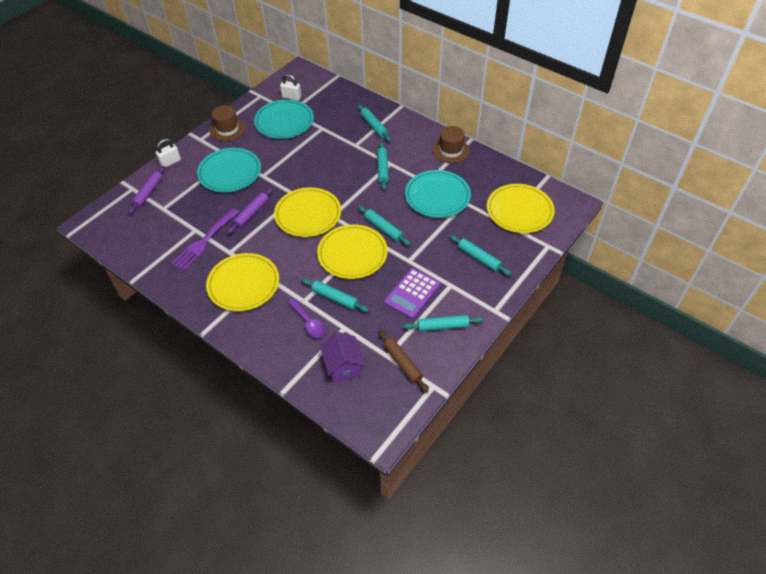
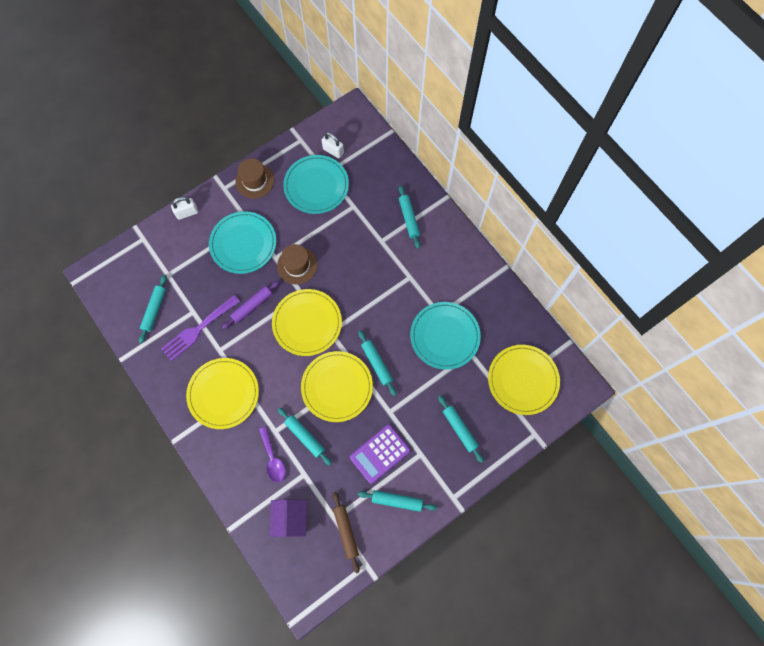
camera: 15 degrees right, 20 degrees up
(148, 193) = (157, 249): purple rolling pin -> none
(382, 169) = (400, 282): turquoise rolling pin -> turquoise rolling pin (154, 310)
(450, 150) = (479, 276): brown hat -> brown hat (297, 265)

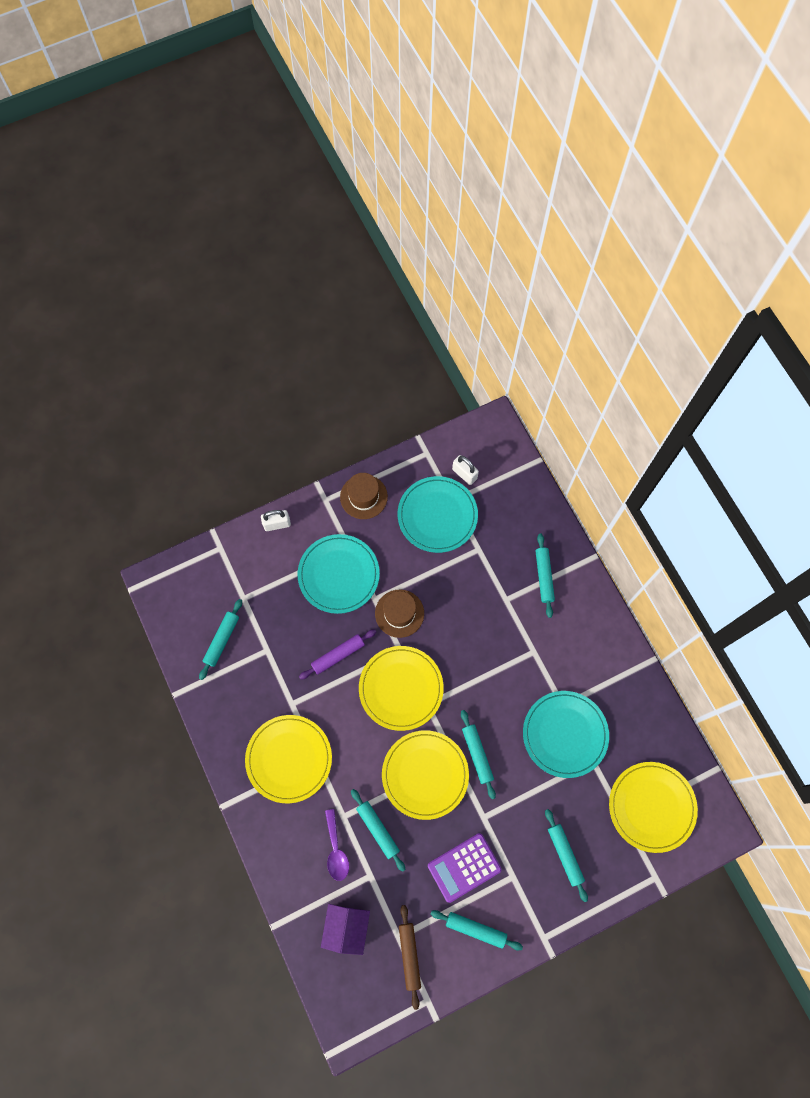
camera: 10 degrees right, 0 degrees up
(198, 329) = (270, 673): purple fork -> none

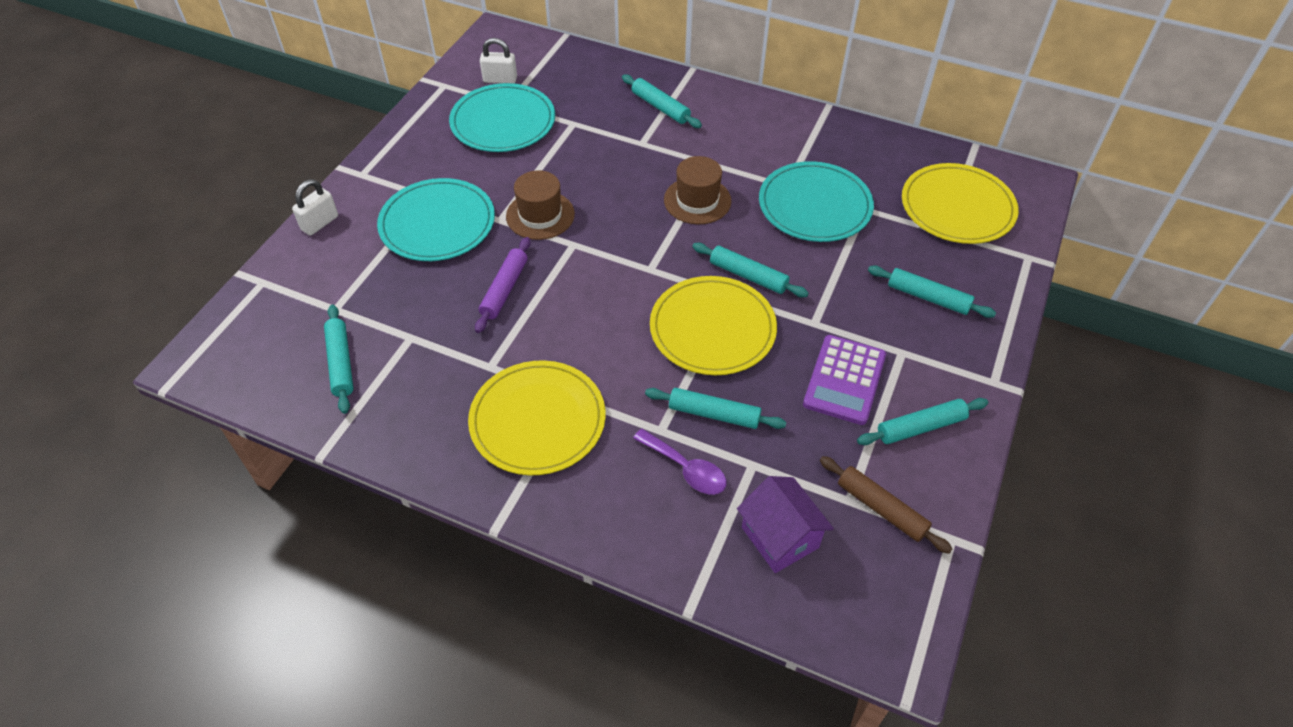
camera: 40 degrees left, 20 degrees down
(363, 497) = (405, 149): brown hat -> brown hat (697, 200)
(401, 688) = (606, 273): yellow plate -> none

